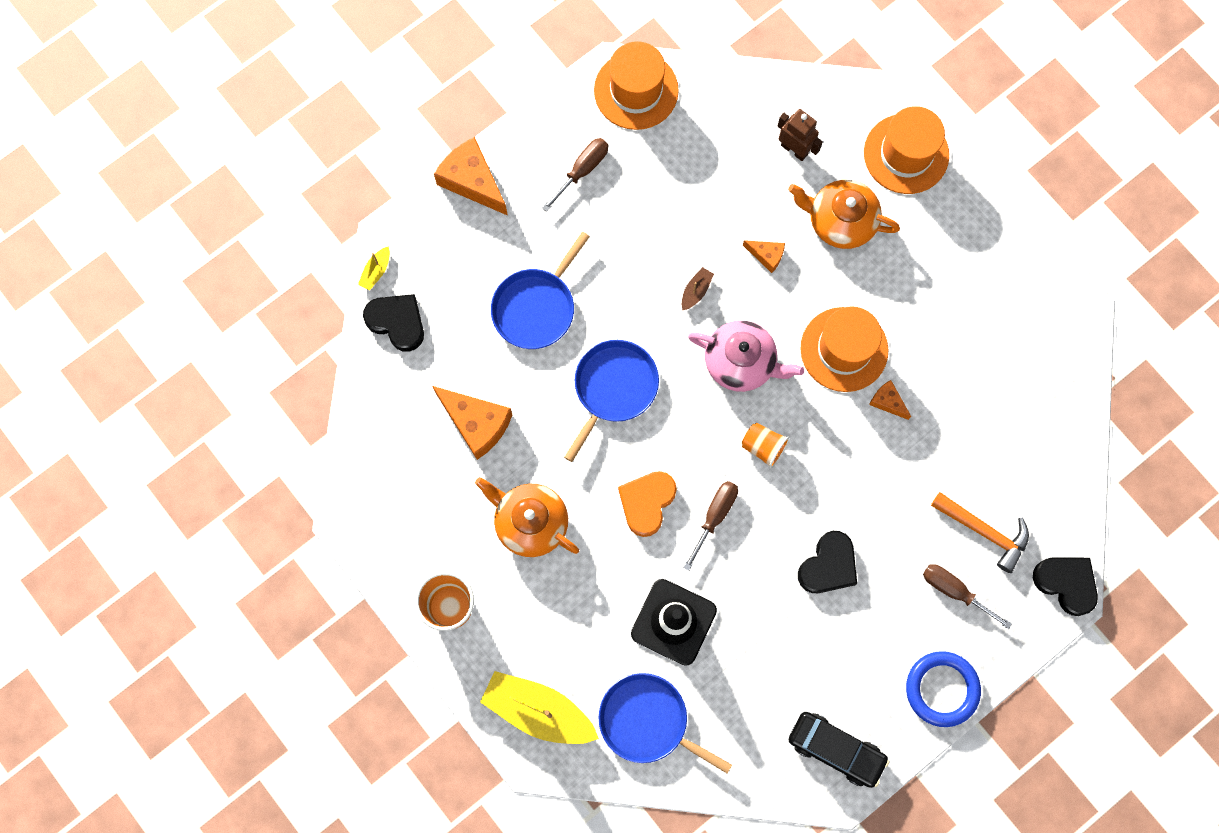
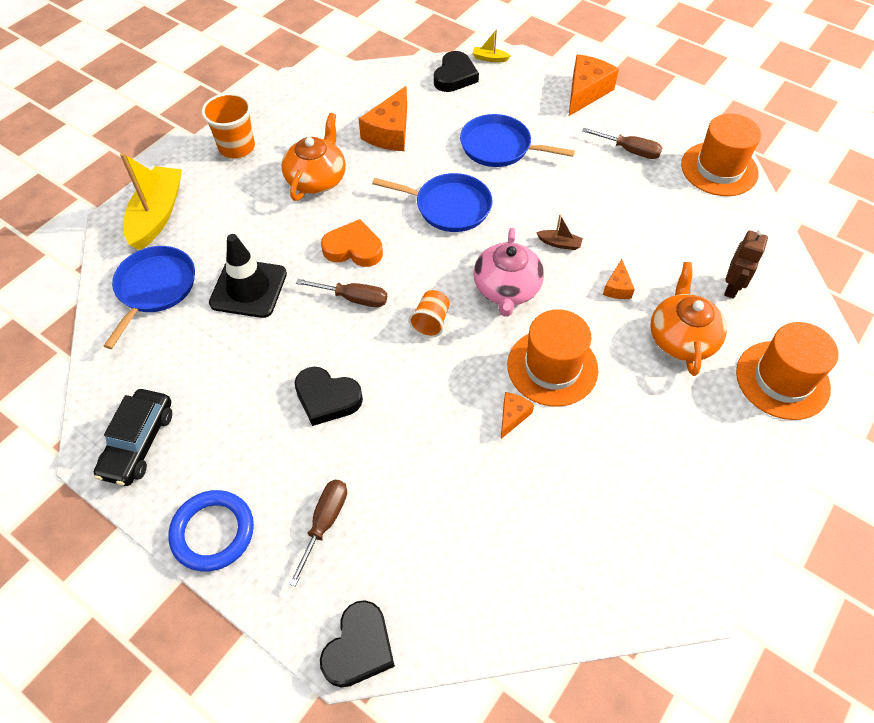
camera: 75 degrees right, 20 degrees down
(984, 532) = (399, 541): orange hammer -> none

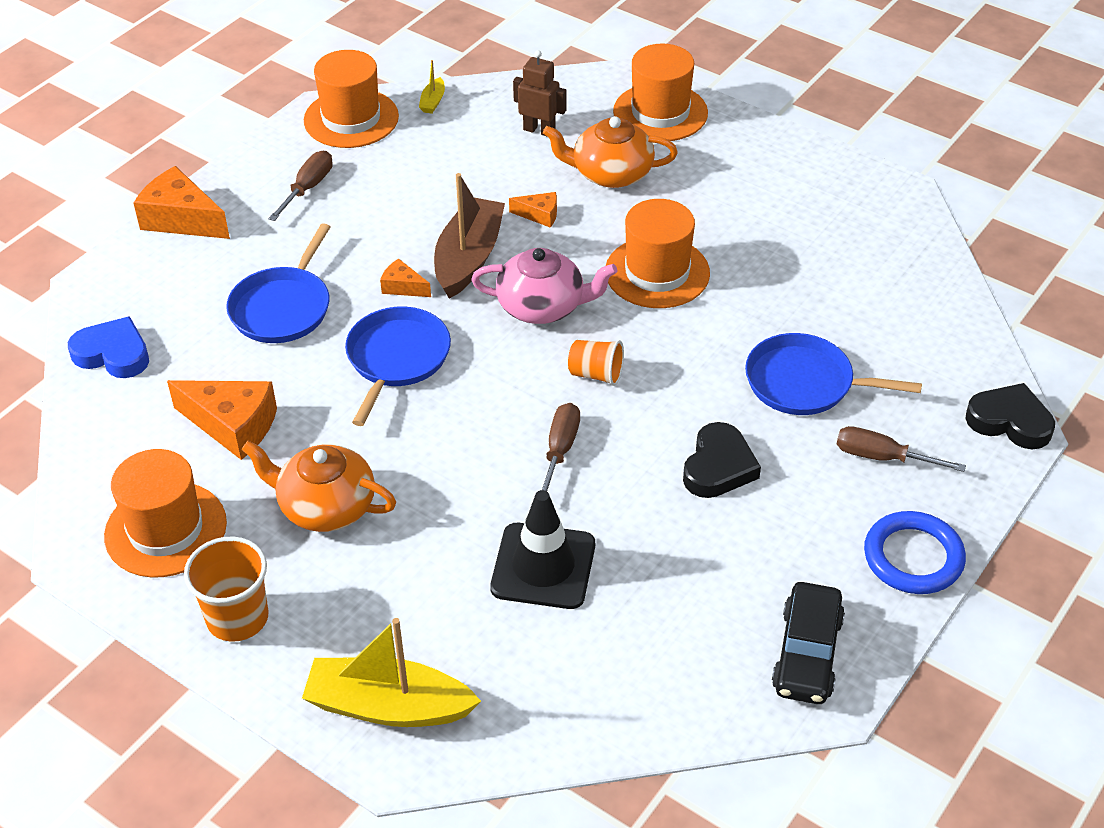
camera: 90 degrees left, 10 degrees down
(138, 443) = (807, 653): black car -> black car turned 90 degrees clockwise
(154, 288) = (544, 682): blue pan -> blue pan (805, 383)
(308, 112) = (166, 529): none -> orange hat
(353, 248) = (470, 455): orange heart -> none
(455, 76) = (113, 354): black heart -> blue heart
(490, 58) = (79, 314): yellow boat -> yellow boat (433, 101)
(512, 416) = (725, 306): orange cheese -> orange cheese (403, 287)
(559, 243) = (469, 258): brown boat -> brown boat, size x2.34

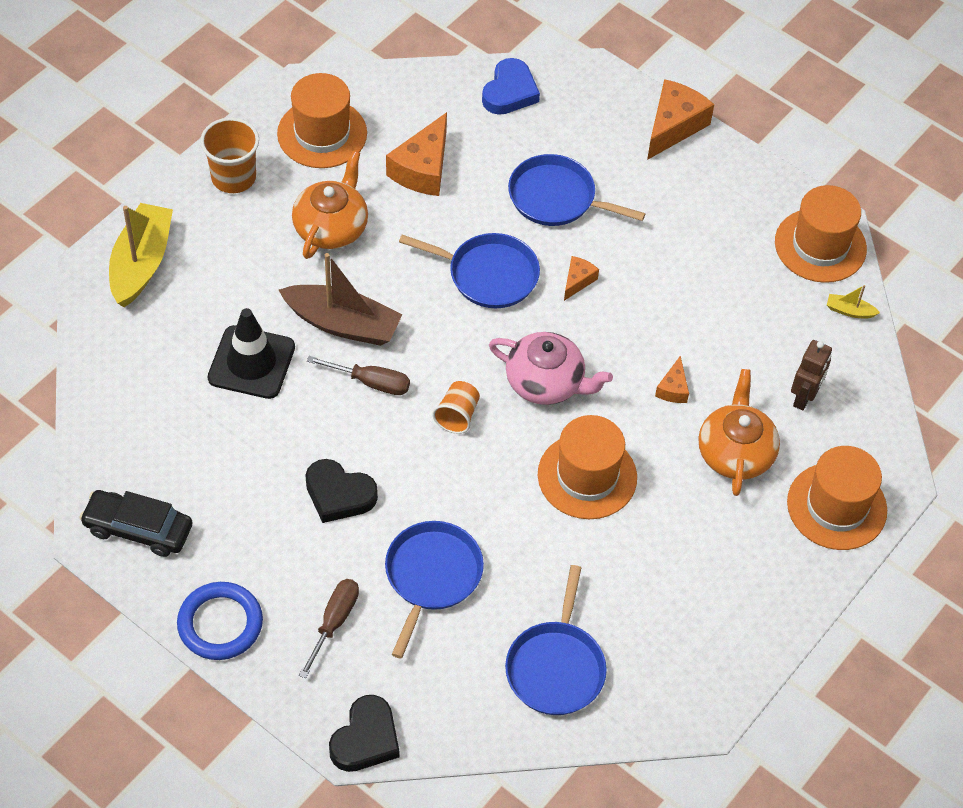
camera: 90 degrees right, 10 degrees up
(308, 188) = (715, 213): brown screwdriver -> none
(469, 258) = (614, 330): brown boat -> brown boat (342, 324)
(542, 306) = (546, 382): pink teapot -> pink teapot turned 75 degrees counterclockwise
(883, 287) = (556, 667): none -> blue pan

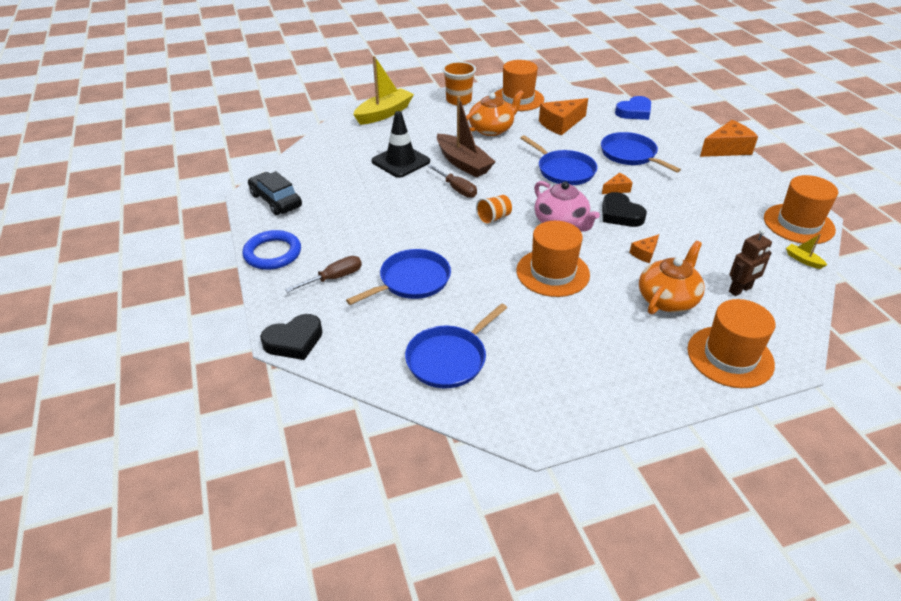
camera: 35 degrees right, 15 degrees down
(339, 494) = (394, 226): black heart -> black heart (620, 214)

